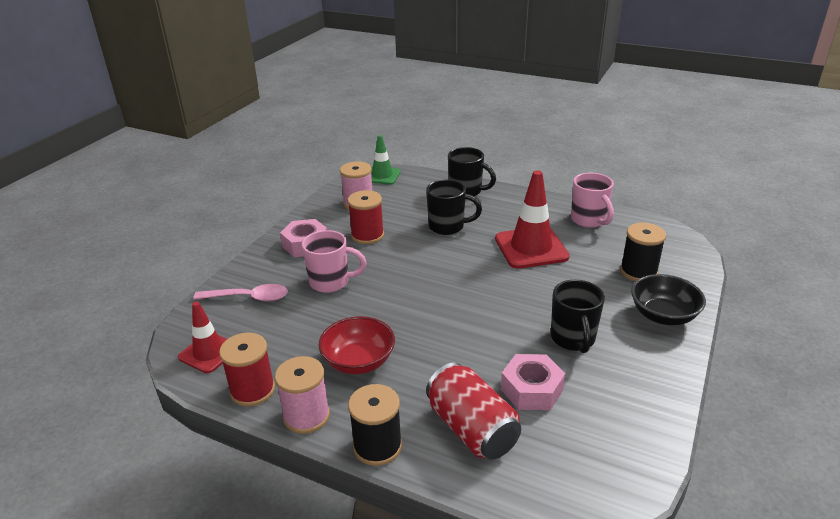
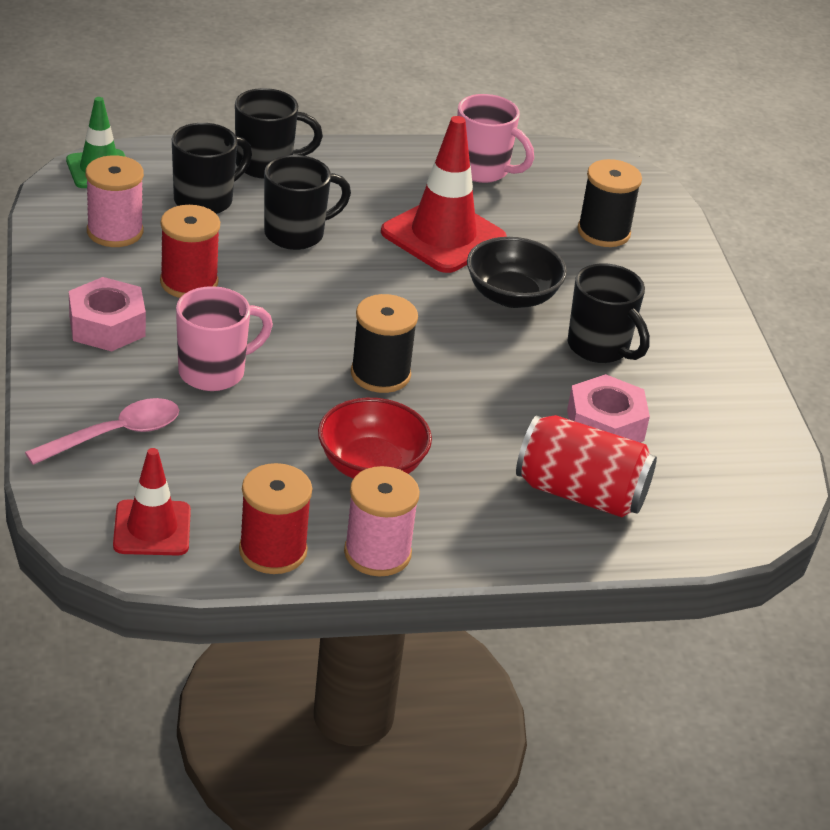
camera: 40 degrees left, 5 degrees up
(377, 446) = (496, 552): black spool -> black spool (380, 374)
(417, 200) = (205, 200): none -> black mug
(663, 315) = (674, 284): black bowl -> black bowl (512, 296)

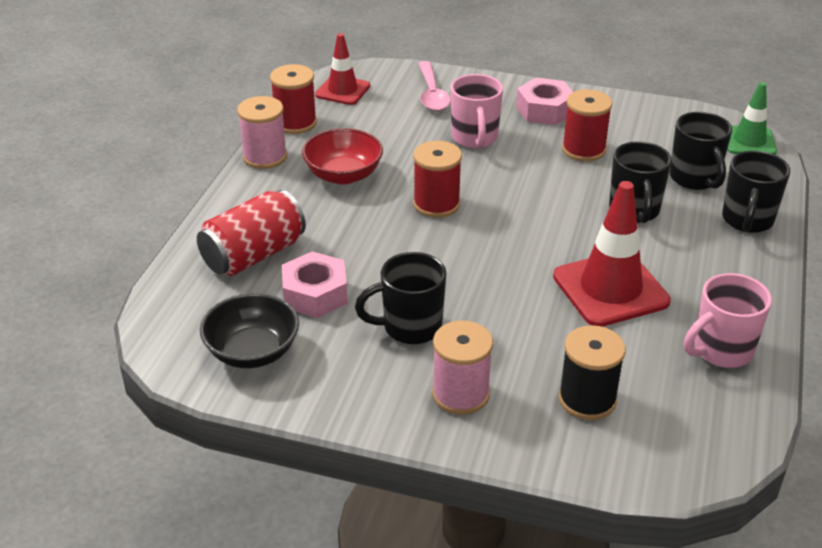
camera: 120 degrees right, 0 degrees up
(115, 231) = (659, 132): pink spool -> pink spool (460, 394)
(380, 374) = (436, 204): black spool -> red spool
(512, 296) = (505, 301): black bowl -> black bowl (252, 352)

